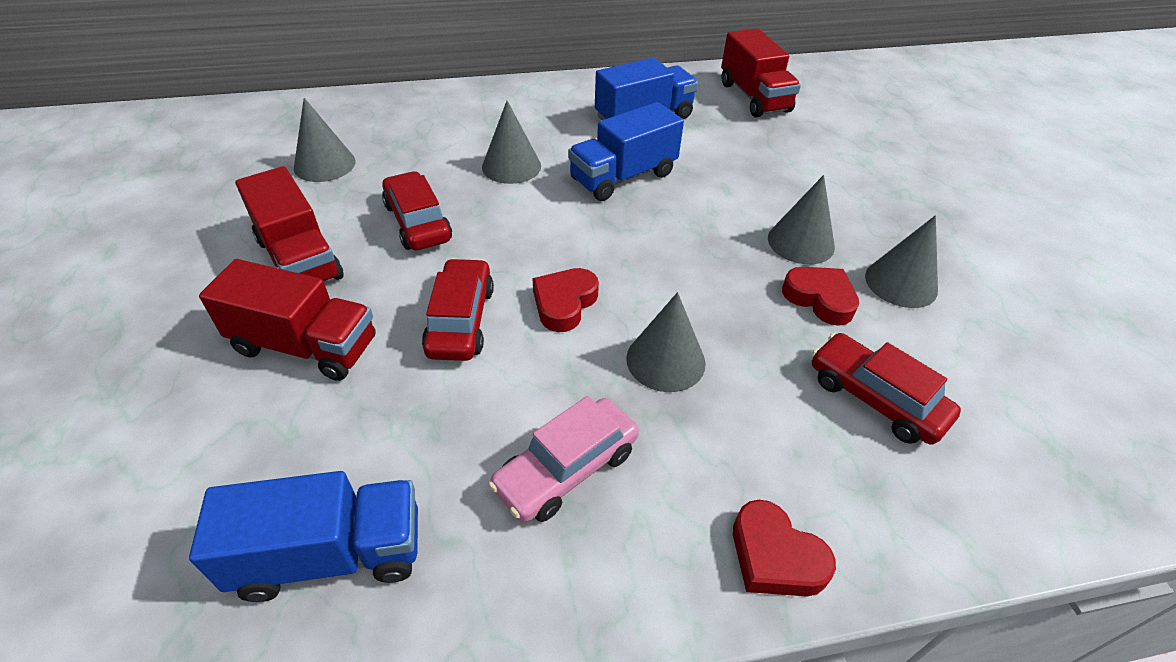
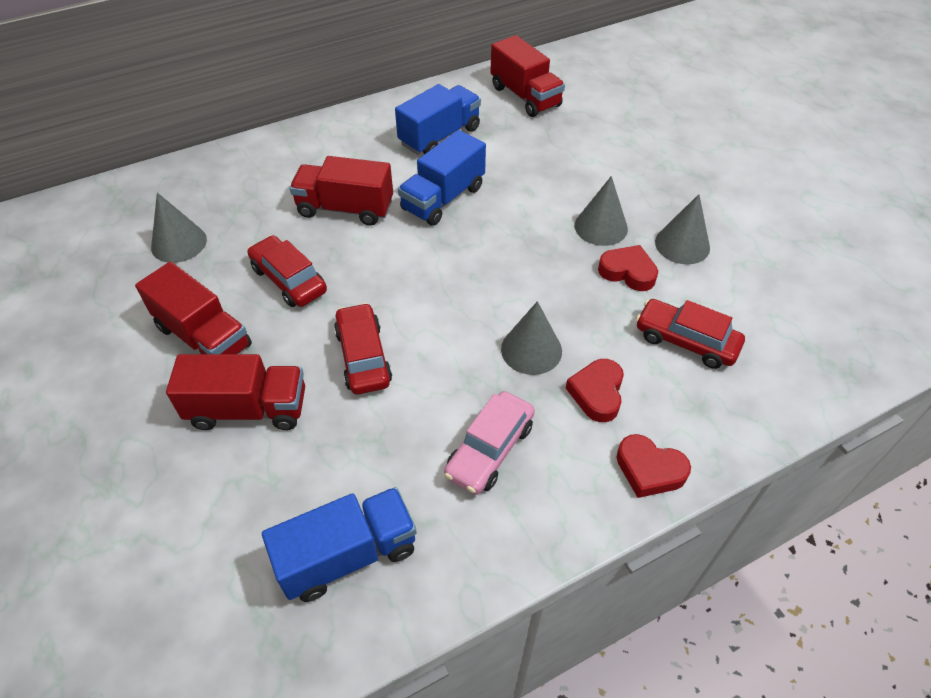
camera: 15 degrees left, 5 degrees up
(511, 166) = (345, 209): grey cone -> red truck
(564, 303) = (438, 322): red heart -> red heart (597, 393)

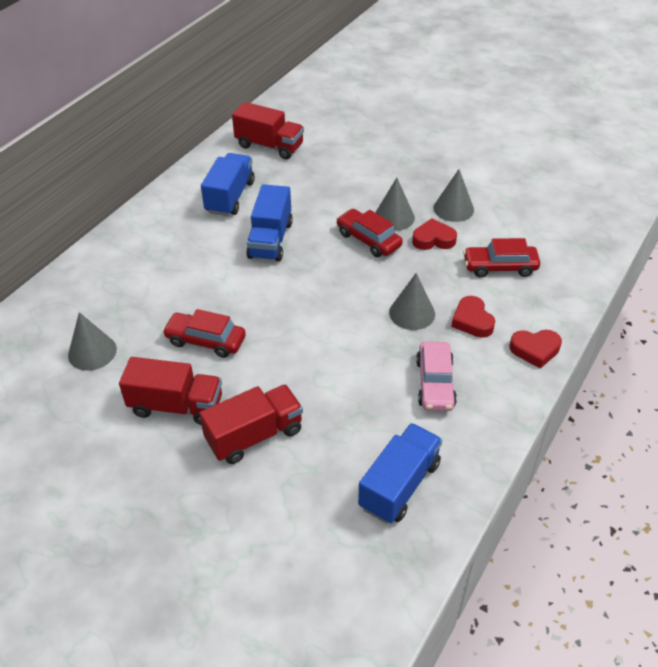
camera: 30 degrees left, 5 degrees down
(345, 209) = (204, 275): red truck -> none
(363, 357) = (305, 366): red car -> red car (368, 240)

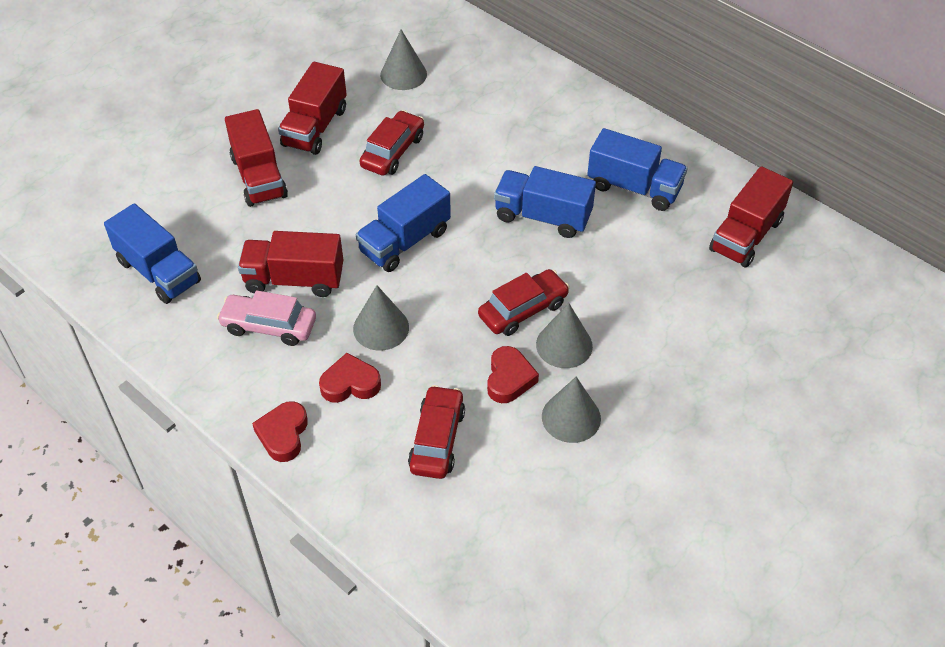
camera: 100 degrees right, 5 degrees up
(316, 314) = (405, 241): none -> blue truck
(378, 378) = (294, 279): none -> red truck

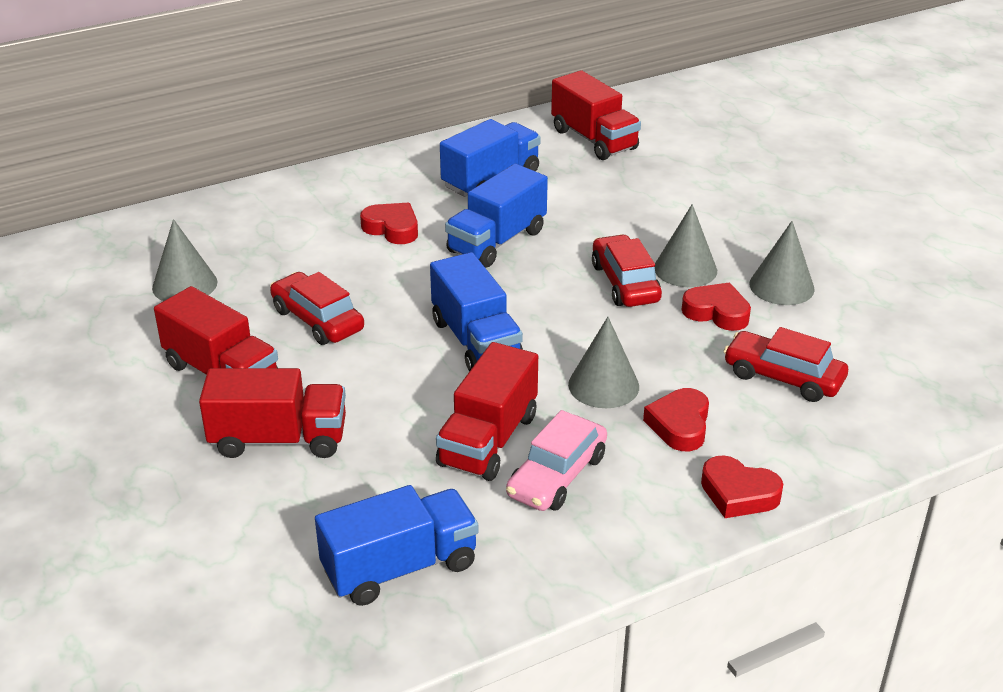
camera: 70 degrees left, 15 degrees down
(528, 152) = (392, 228): none -> red heart

